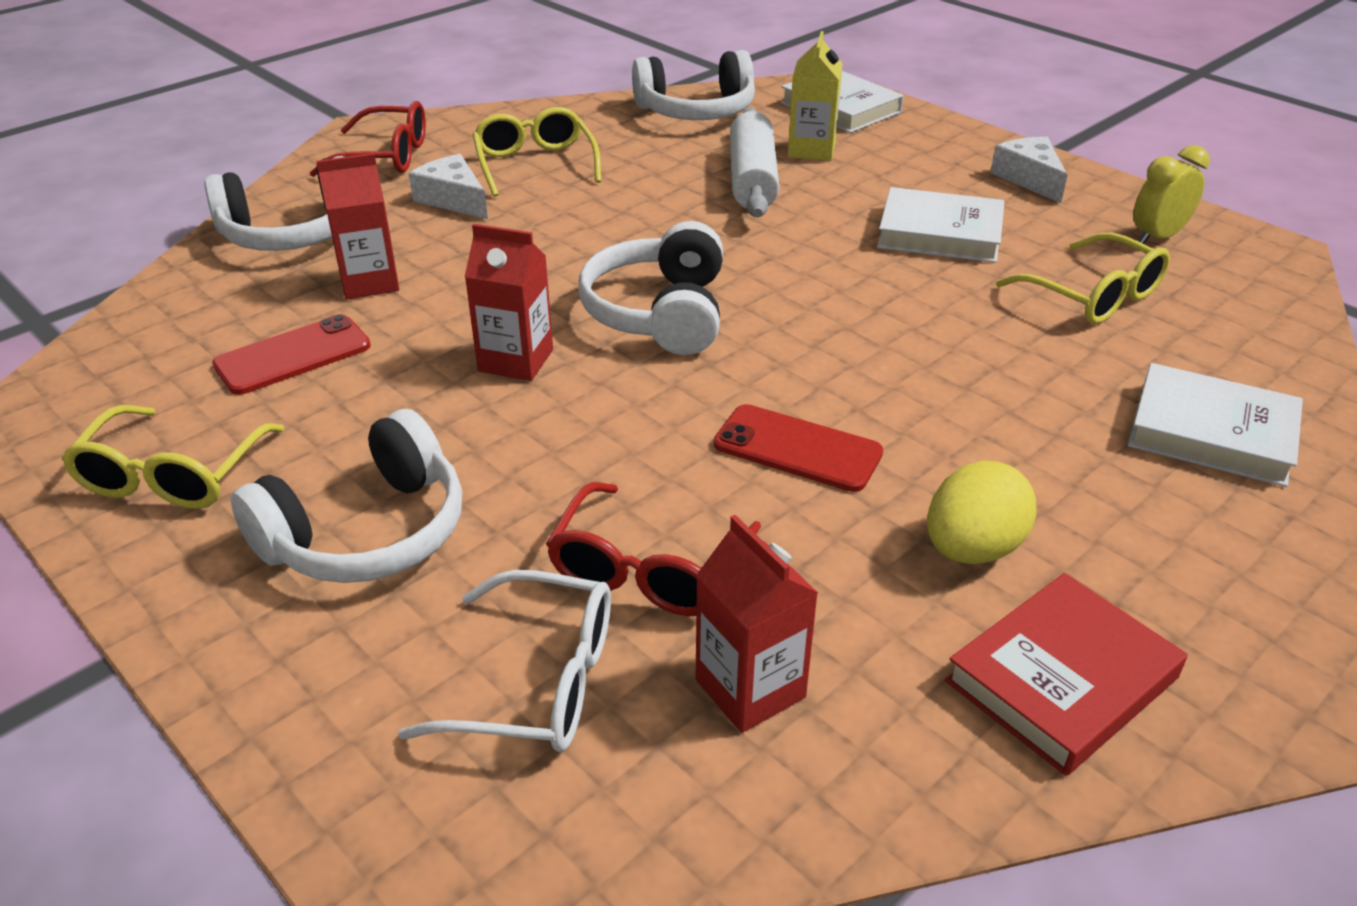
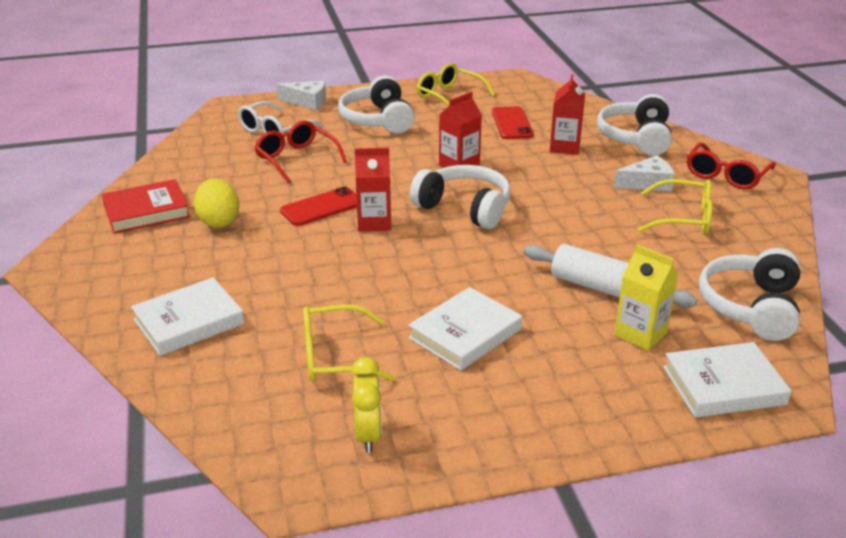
camera: 120 degrees right, 5 degrees down
(750, 689) = (225, 160): red carton -> red carton (374, 222)
(1029, 179) = (511, 423): white cheese -> white cheese (308, 102)
(1062, 680) = (146, 211): red book -> red book turned 75 degrees clockwise

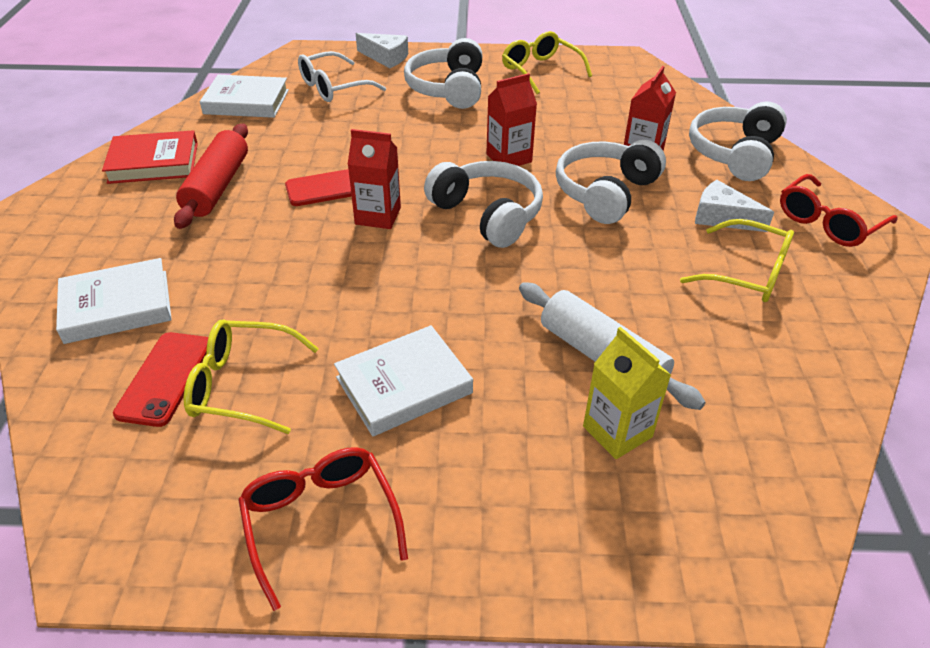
camera: 15 degrees right, 10 degrees up
(219, 221) = (217, 186): yellow egg -> red rolling pin
(296, 159) = (337, 123): red glasses -> red glasses (320, 521)
(368, 435) = (220, 504): yellow clock -> none
(512, 123) = (595, 114): red phone -> red phone (165, 378)
(647, 183) = (722, 217): white cheese -> white cheese turned 150 degrees counterclockwise
(723, 385) = (693, 537): white book -> white book (246, 102)
(750, 307) = (781, 421): white headphones -> white headphones (605, 193)

